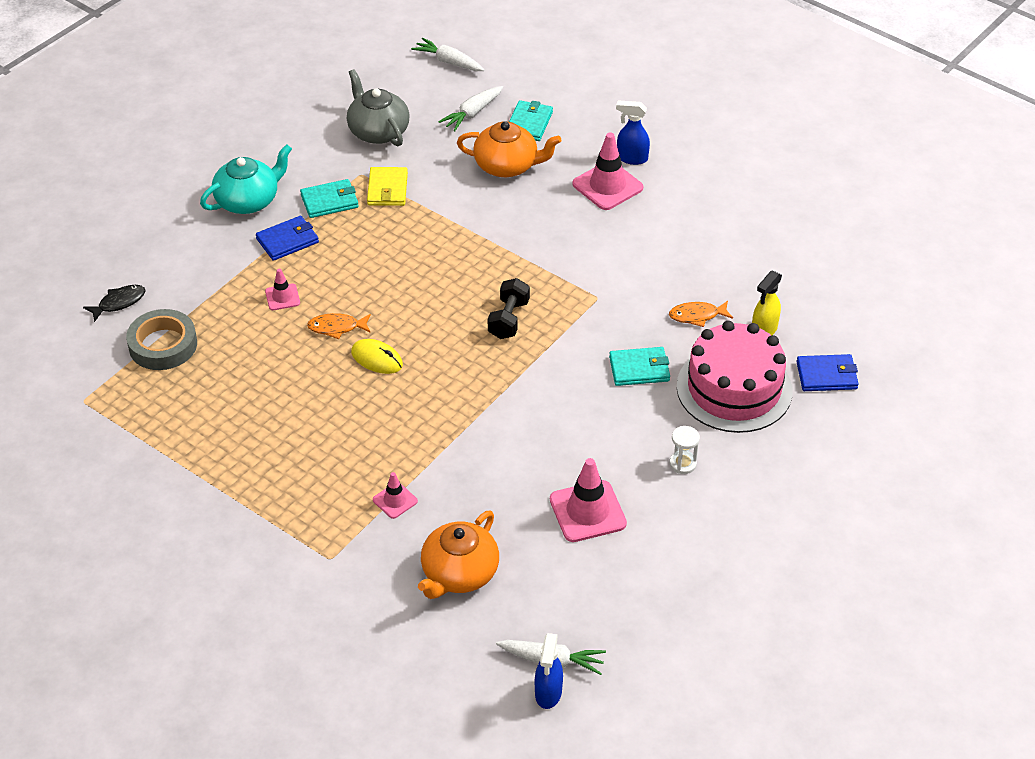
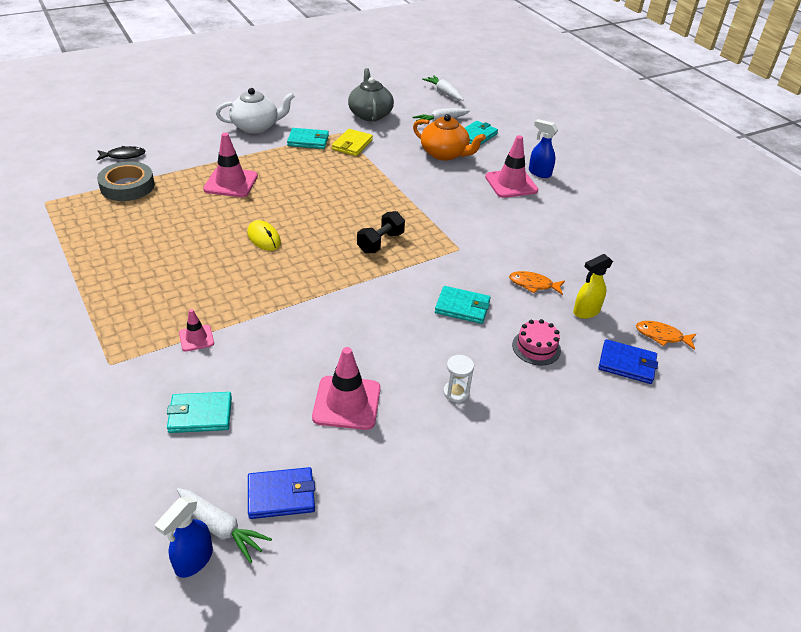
camera: 20 degrees right, 5 degrees down
(248, 201) = (256, 127): turquoise teapot -> white teapot
(282, 297) = (231, 183): pink traffic cone -> pink traffic cone, size x1.85
(287, 240) = (262, 153): blue wallet -> blue wallet (281, 495)
(337, 327) = (252, 211): orange fish -> orange fish (662, 336)
(459, 573) = (200, 415): orange teapot -> turquoise wallet
(734, 388) = (536, 347): pink cake -> pink cake, size x0.45

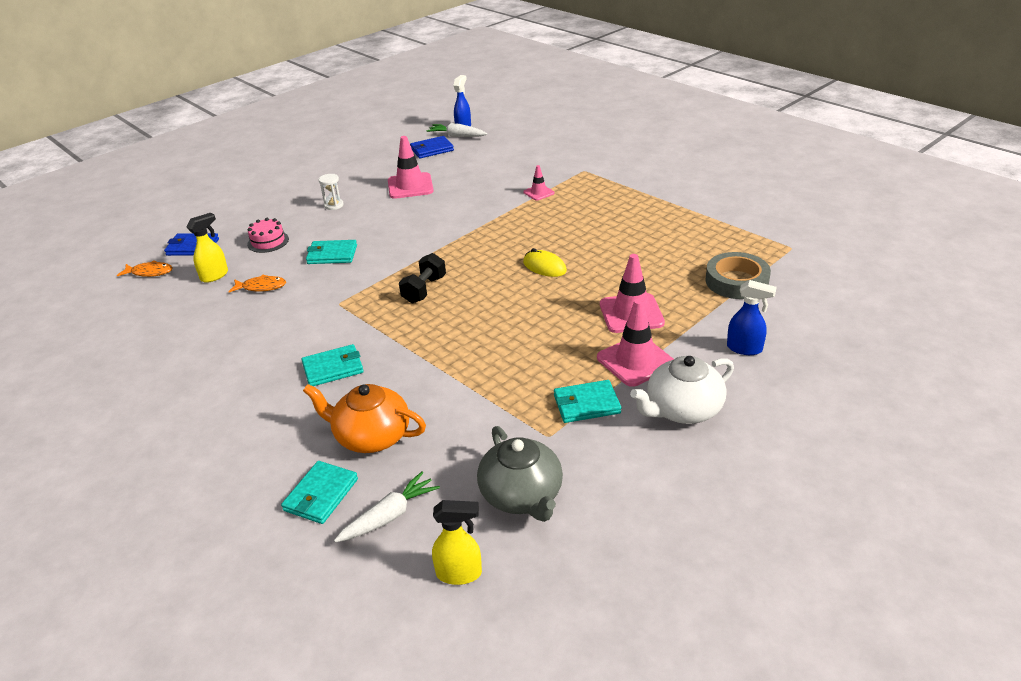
camera: 170 degrees right, 5 degrees down
(123, 156) = (793, 314): black fish -> none
(200, 415) = (502, 164): turquoise wallet -> turquoise wallet (333, 368)
(352, 144) = (518, 415): yellow wallet -> none
(412, 98) = (460, 573): none -> yellow spray bottle
(444, 93) = (396, 619): white carrot -> none
(511, 184) = (270, 406): pink traffic cone -> pink traffic cone (635, 361)
(539, 173) = (223, 438): blue spray bottle -> blue spray bottle (745, 348)

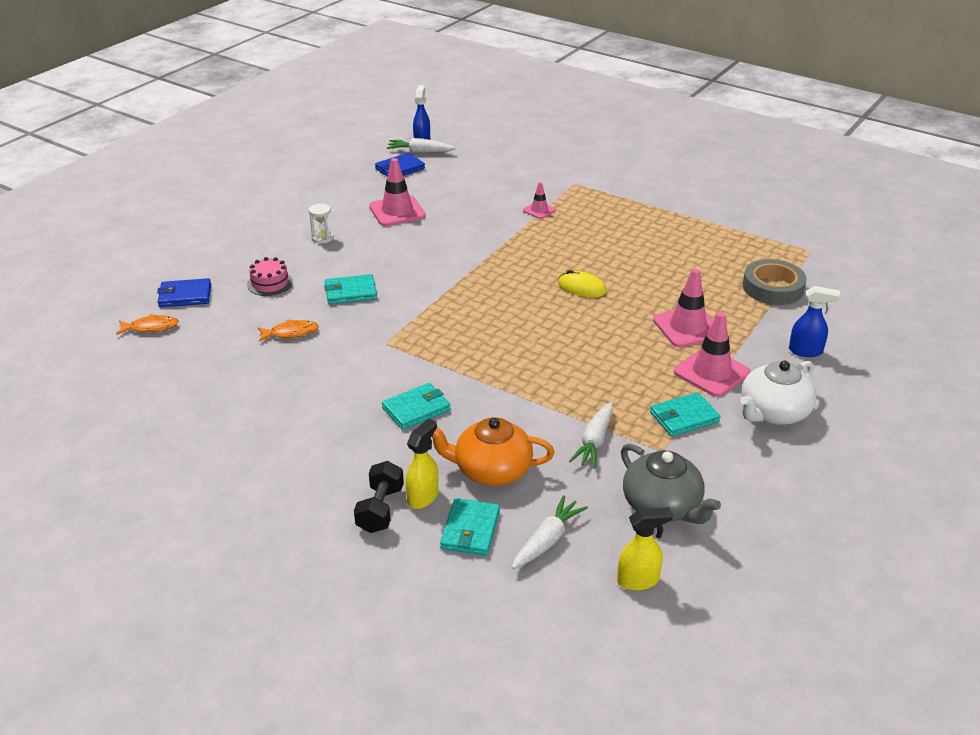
camera: 15 degrees left, 0 degrees up
(215, 276) = (230, 325): yellow spray bottle -> yellow spray bottle (423, 497)
(424, 290) = (470, 321): black dumbbell -> black dumbbell (380, 509)
(485, 419) = (594, 441): none -> white carrot

